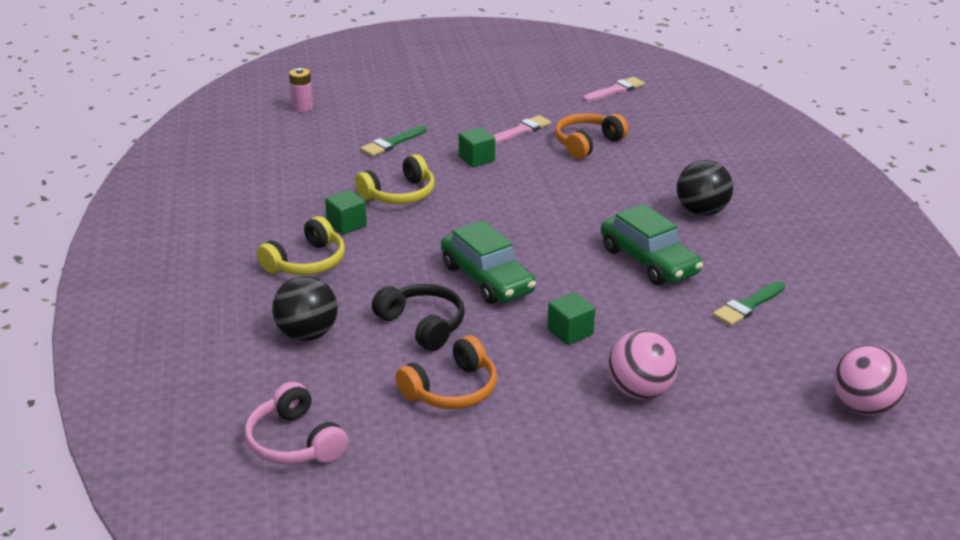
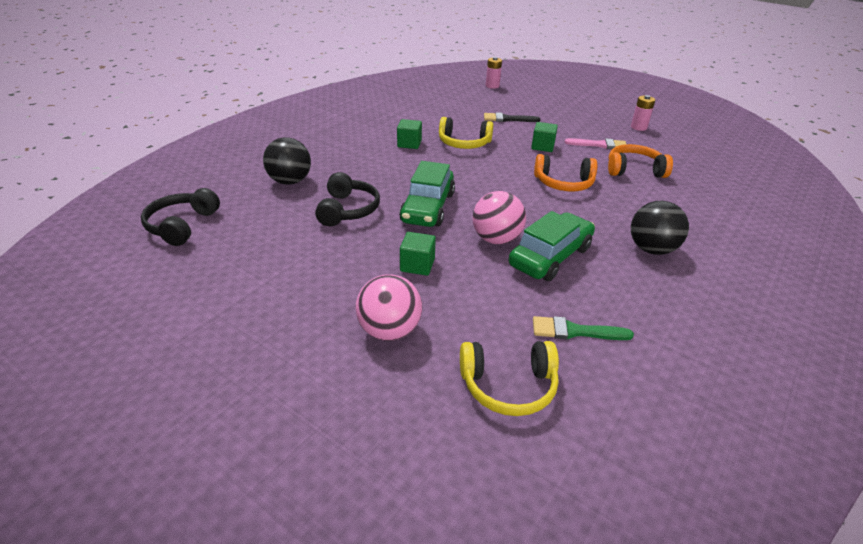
camera: 45 degrees right, 5 degrees up
(294, 442) = (182, 225): pink headphones -> black headphones
(307, 262) = (356, 150): yellow headphones -> yellow headphones (508, 386)
(392, 143) = (508, 119): green brush -> black brush
(452, 390) = (294, 251): orange headphones -> orange headphones (563, 183)
(523, 93) = (638, 127): none -> pink battery
(615, 90) = (712, 151): pink brush -> none
(648, 261) = (550, 256): green car -> green car turned 150 degrees counterclockwise
(864, 407) = (539, 484): pink ball -> pink ball (496, 239)

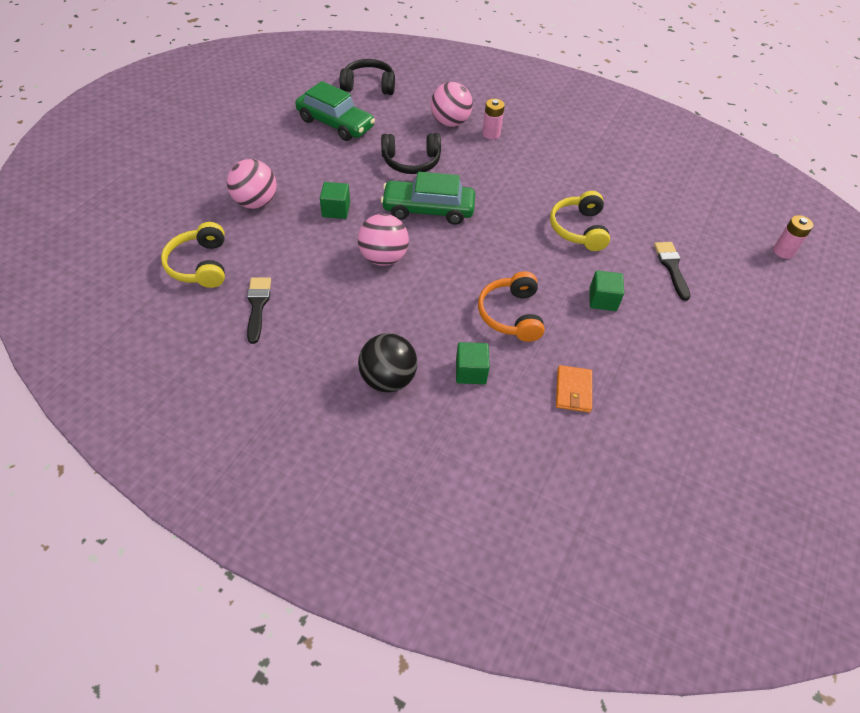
camera: 80 degrees right, 15 degrees up
(290, 181) = (450, 122): black ball -> pink ball
(409, 144) = (557, 187): green cube -> green cube (470, 372)
(550, 256) = (361, 295): green car -> green car (335, 124)
(575, 331) = (257, 306): green brush -> black brush
(599, 145) = (636, 360): pink brush -> none
(634, 170) = (573, 390): orange headphones -> orange wallet
(638, 127) = (725, 418): pink battery -> pink battery (491, 134)

